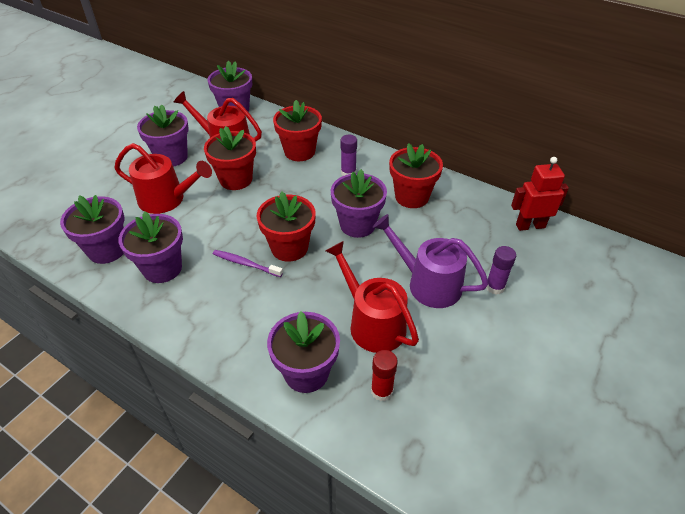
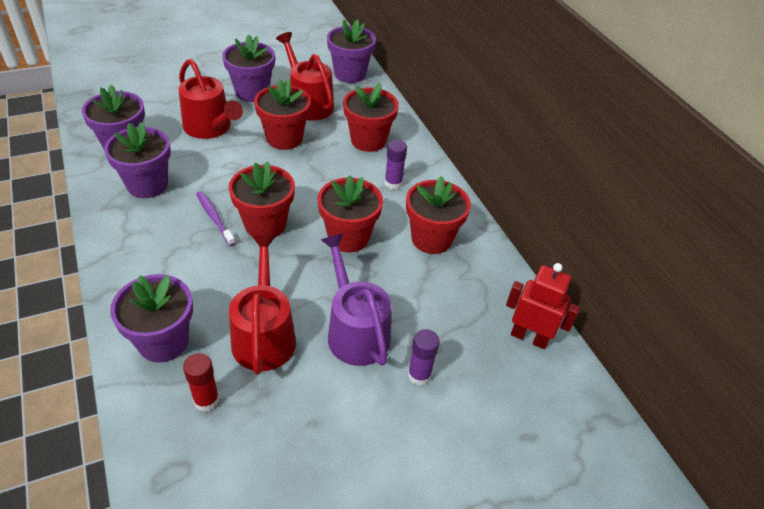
camera: 30 degrees right, 0 degrees up
(357, 225) = (348, 237): purple flower pot -> red flower pot

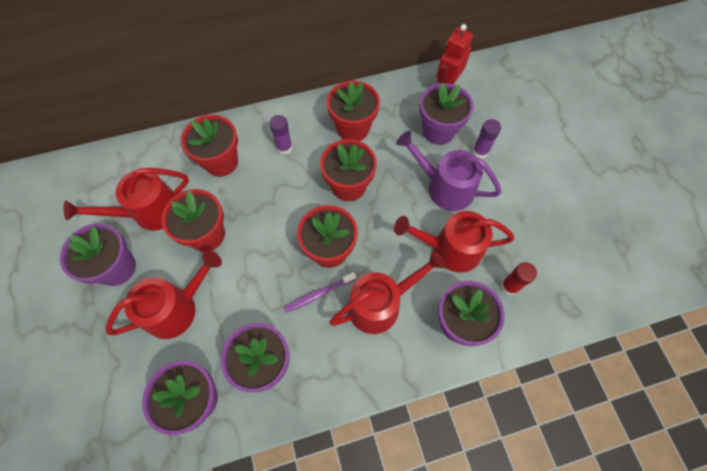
camera: 80 degrees left, 20 degrees up
(197, 267) = (380, 304): none -> red watering can
(350, 74) = (103, 170): purple flower pot -> purple flower pot (438, 131)
(355, 331) = (444, 187): purple watering can -> purple watering can turned 45 degrees clockwise

